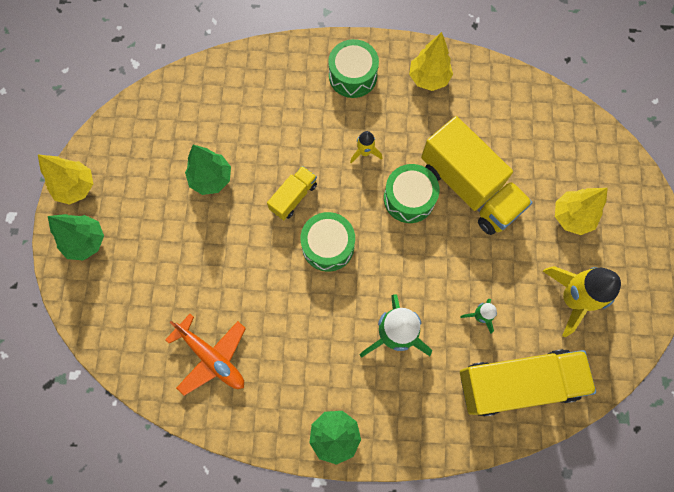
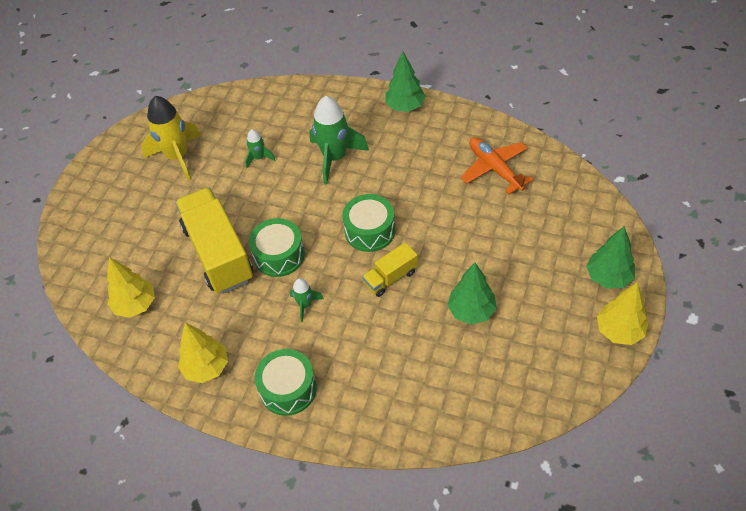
camera: 160 degrees left, 20 degrees down
(365, 152) = (305, 305): yellow rocket -> green rocket
(517, 383) = (251, 114): yellow truck -> none
(572, 217) = (140, 213): yellow tree -> yellow tree (135, 305)

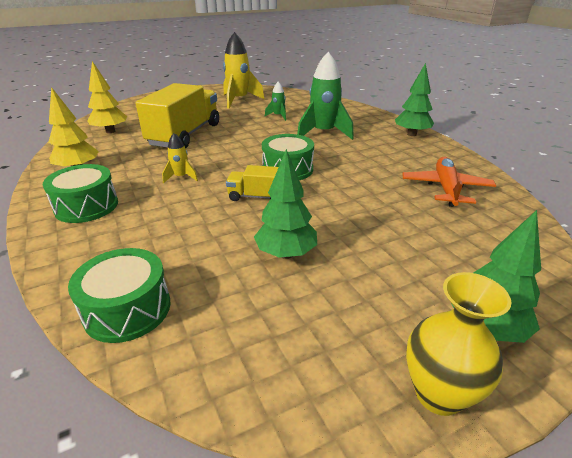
camera: 40 degrees right, 20 degrees down
(279, 255) = (212, 151): green drum -> green drum (127, 309)
(305, 305) = (181, 177): green rocket -> yellow rocket
(619, 331) = (438, 394): yellow tree -> yellow vase

